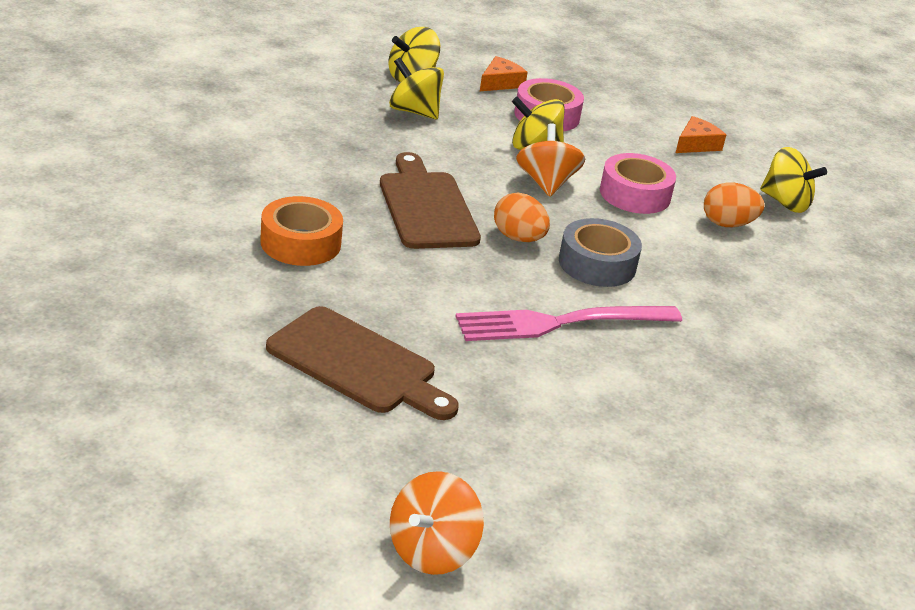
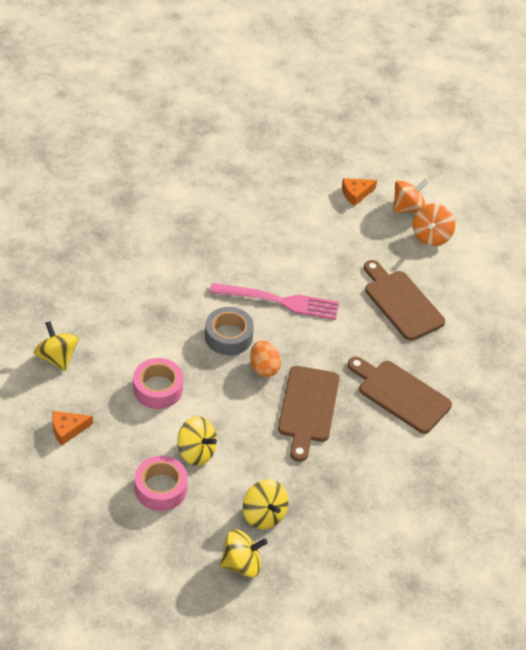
camera: 155 degrees left, 15 degrees up
(300, 243) = (400, 394): orange tape -> brown cutting board
(500, 83) = (171, 541): orange cheese -> orange cheese (356, 194)
(546, 183) = (213, 413): orange spinning top -> orange spinning top (431, 236)
(727, 224) = (116, 348): orange egg -> none

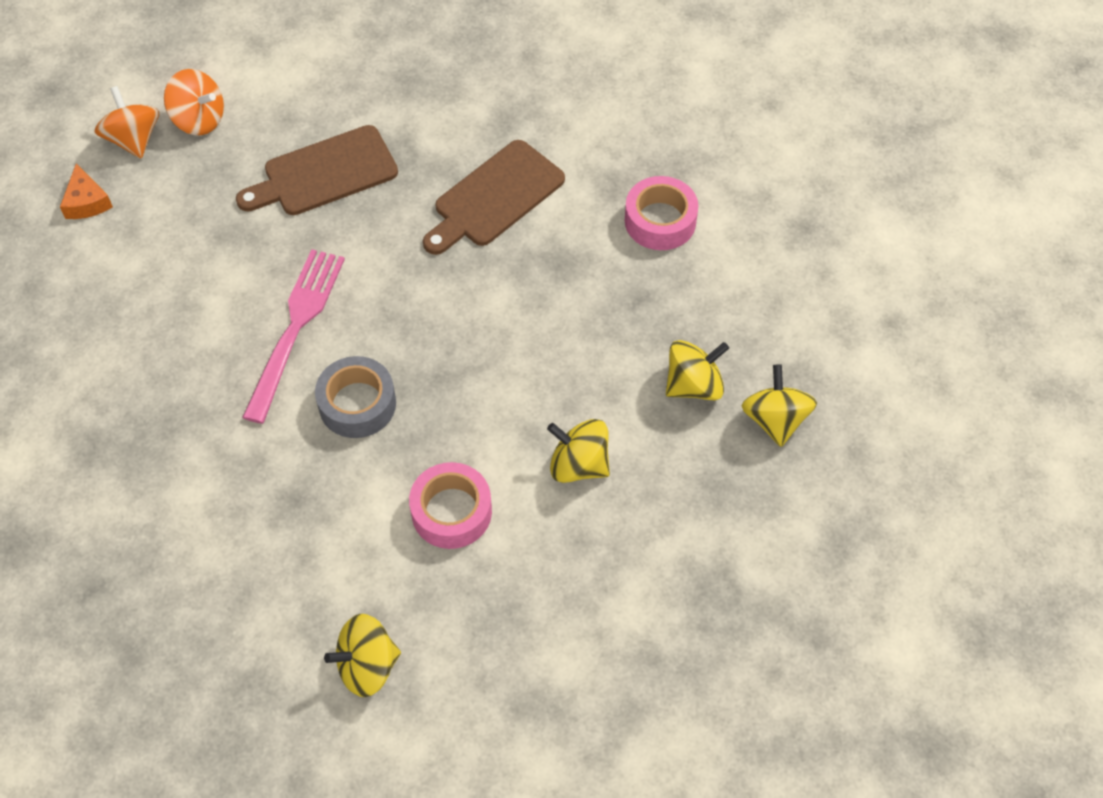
camera: 80 degrees left, 10 degrees up
(68, 429) = (522, 651): orange cheese -> none
(161, 488) = (643, 517): pink tape -> pink tape (660, 221)
(196, 452) = (578, 464): yellow spinning top -> yellow spinning top turned 105 degrees counterclockwise
(264, 368) = (426, 361): orange egg -> none
(308, 408) = (509, 312): brown cutting board -> none

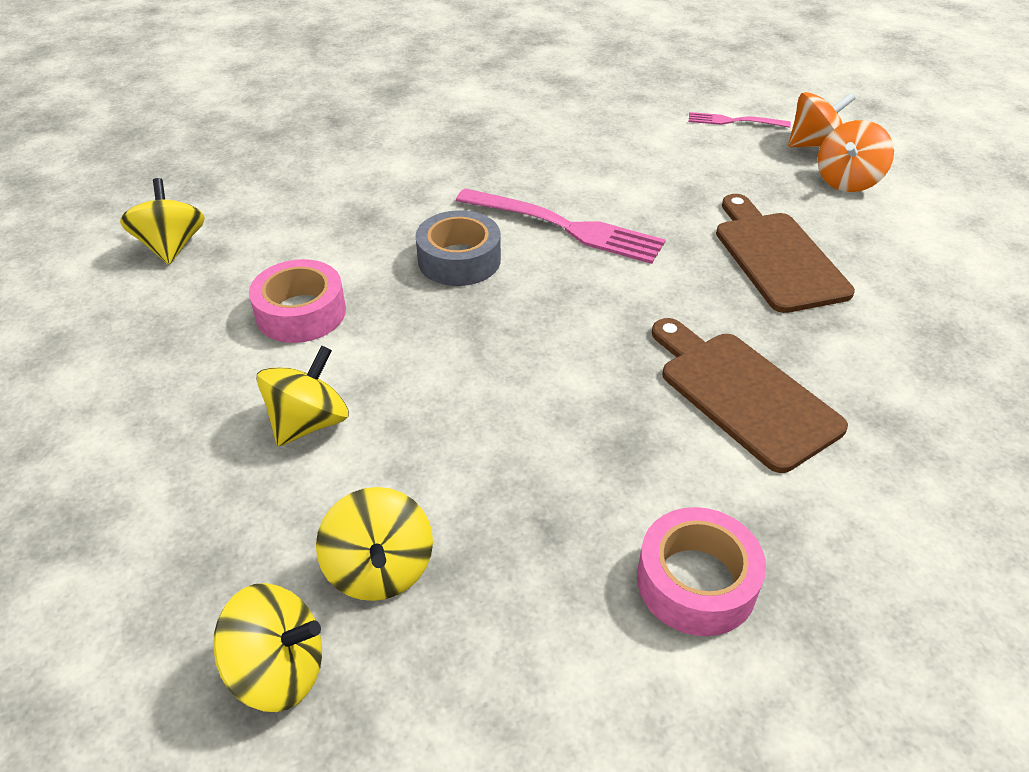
camera: 100 degrees right, 15 degrees down
(87, 201) = (734, 121): orange cheese -> pink fork

